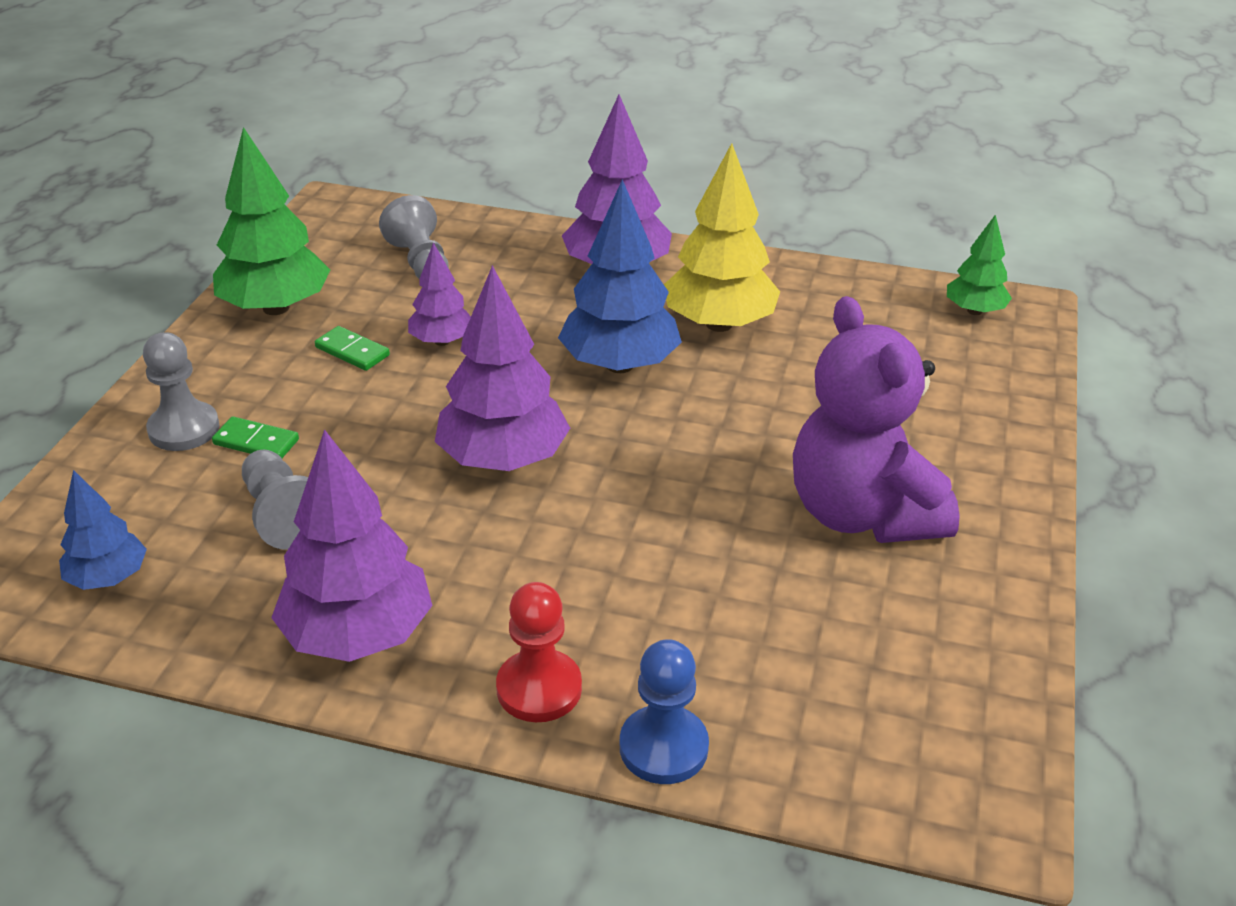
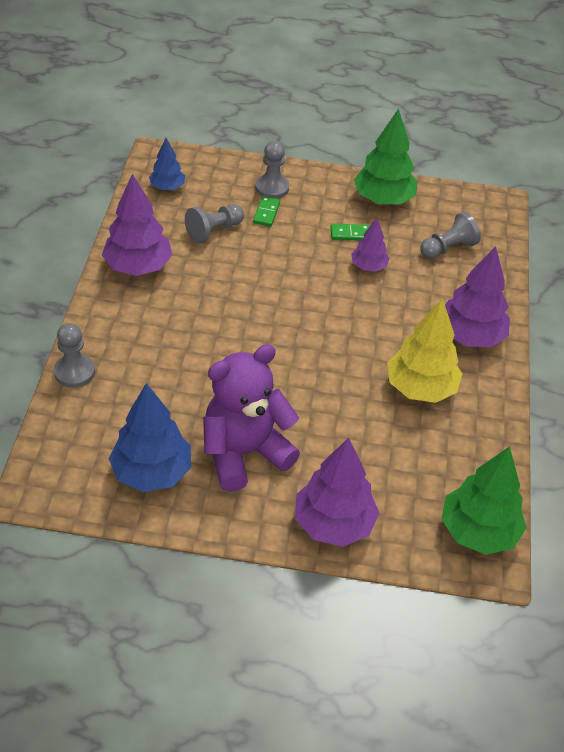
camera: 80 degrees right, 10 degrees up
(352, 351) = (350, 234): green domino -> green domino turned 60 degrees clockwise
(503, 460) = (267, 301): purple tree -> purple tree (333, 524)
(539, 688) = (108, 328): red pawn -> none
(620, 365) = (364, 343): blue tree -> blue tree (151, 472)
(663, 747) = (74, 372): blue pawn -> grey pawn
(974, 311) = (478, 531): green tree -> green tree, size x1.77

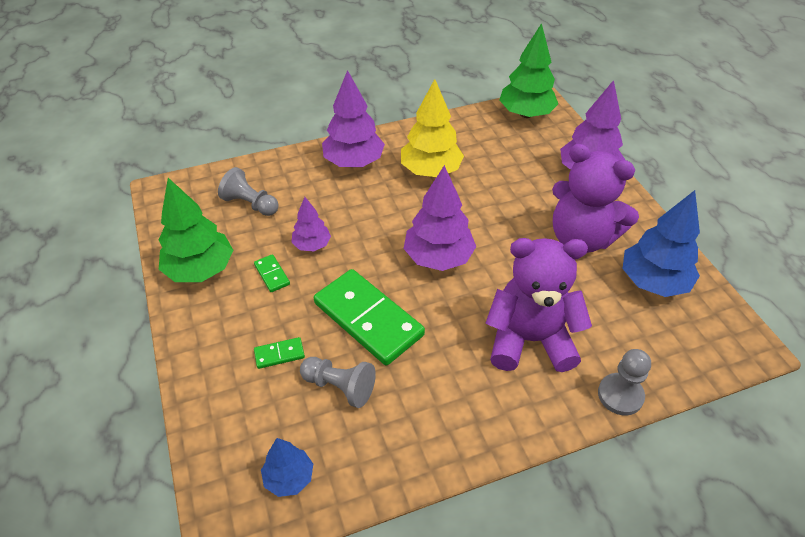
camera: 115 degrees left, 0 degrees up
(138, 266) = (445, 426): purple tree -> purple tree (438, 258)
(166, 348) = (530, 340): none -> purple teddy bear
(262, 267) = (368, 319): none -> green domino
(272, 188) = (231, 369): grey pawn -> none

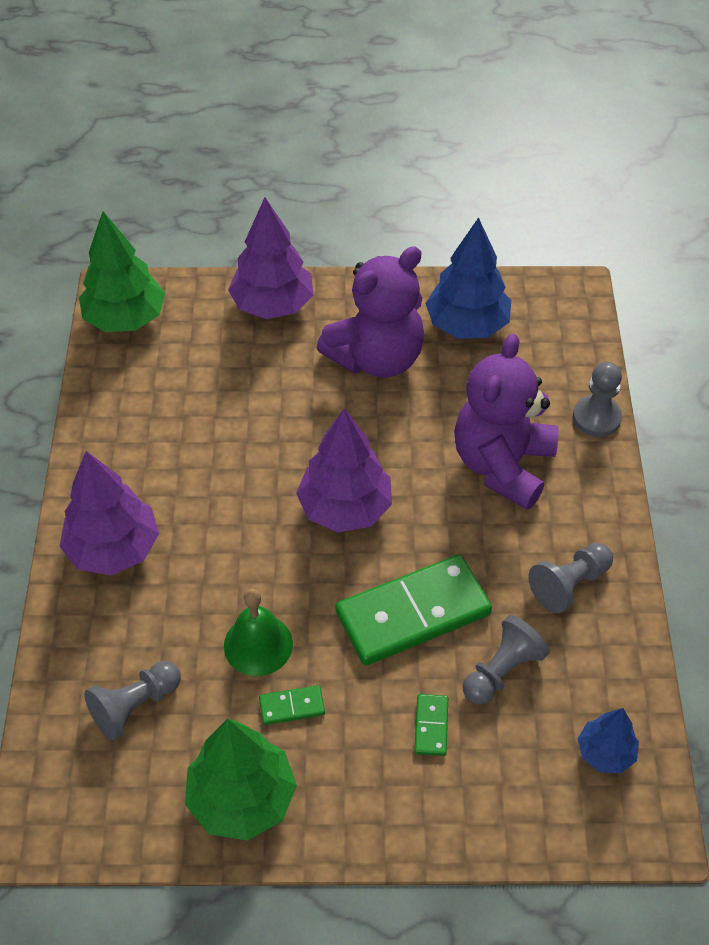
camera: 70 degrees left, 5 degrees up
(312, 245) = (258, 644): purple tree -> green bell
(431, 171) = (182, 464): yellow tree -> none
(437, 414) = (569, 584): none -> grey pawn

